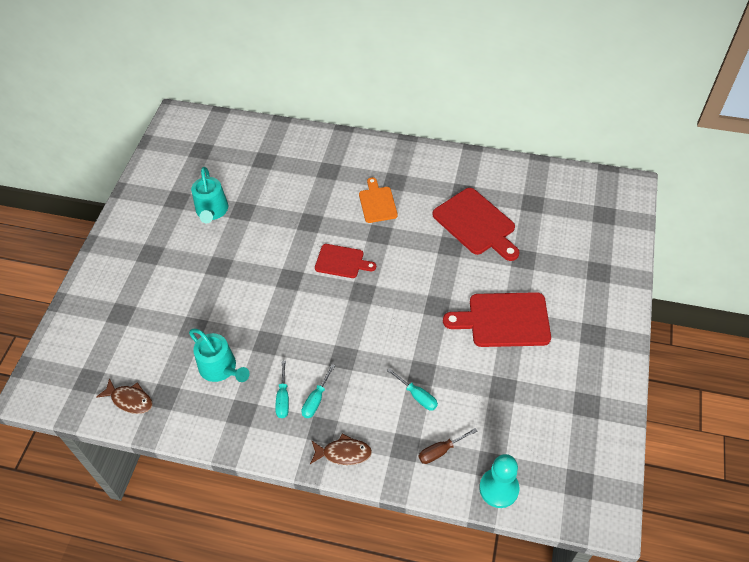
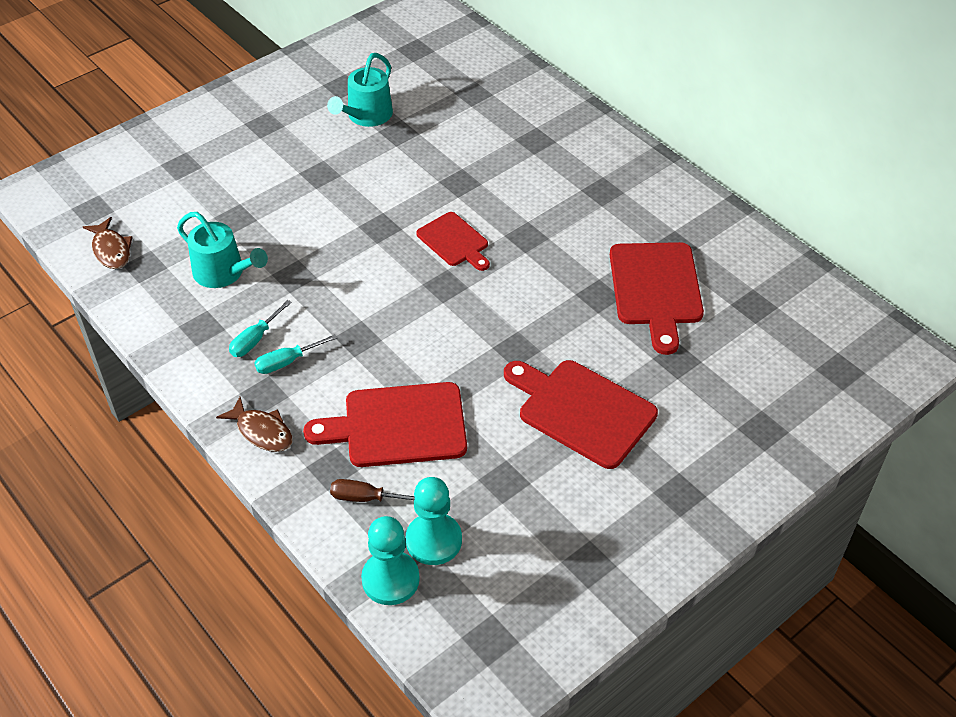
camera: 35 degrees right, 5 degrees down
(220, 368) = (223, 273): turquoise watering can -> turquoise watering can turned 45 degrees counterclockwise
(377, 203) = (557, 203): orange cutting board -> none
(417, 396) = (398, 426): turquoise screwdriver -> red cutting board
(499, 449) = (433, 540): none -> turquoise pawn

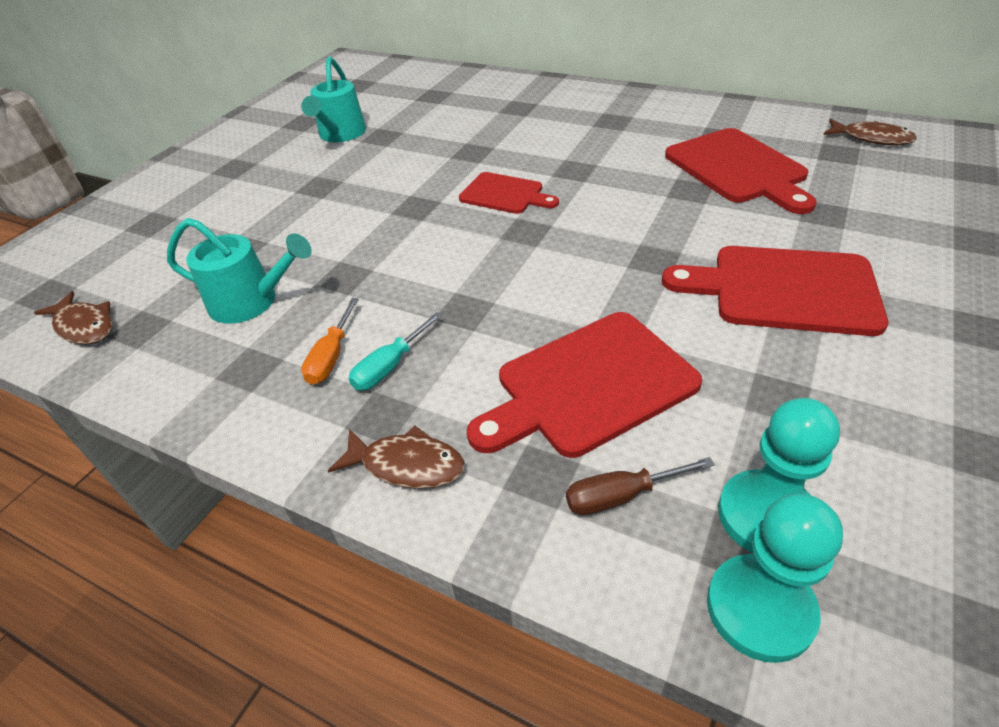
camera: 20 degrees left, 5 degrees down
(255, 339) = (332, 356): turquoise screwdriver -> orange screwdriver
(798, 301) = (871, 138): none -> brown fish

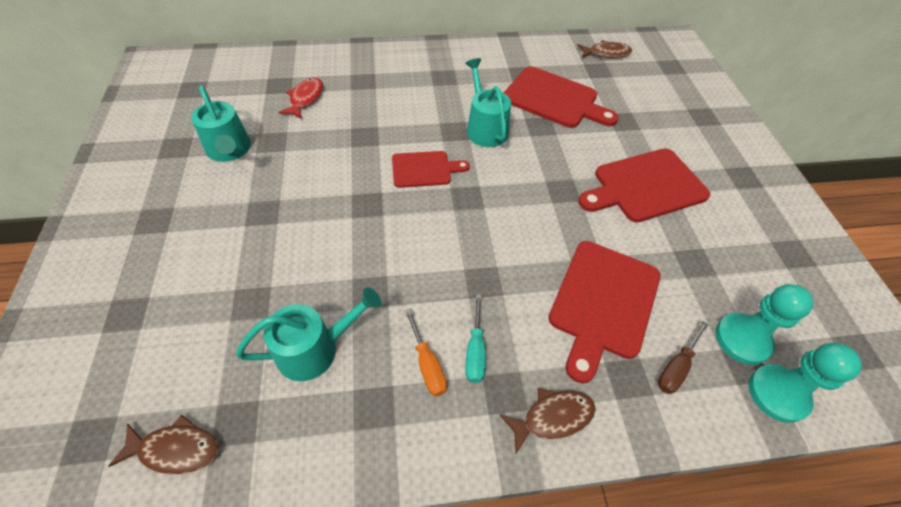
camera: 40 degrees left, 10 degrees up
(446, 110) = (305, 99): none -> red fish
(614, 176) = (485, 128): none -> turquoise watering can

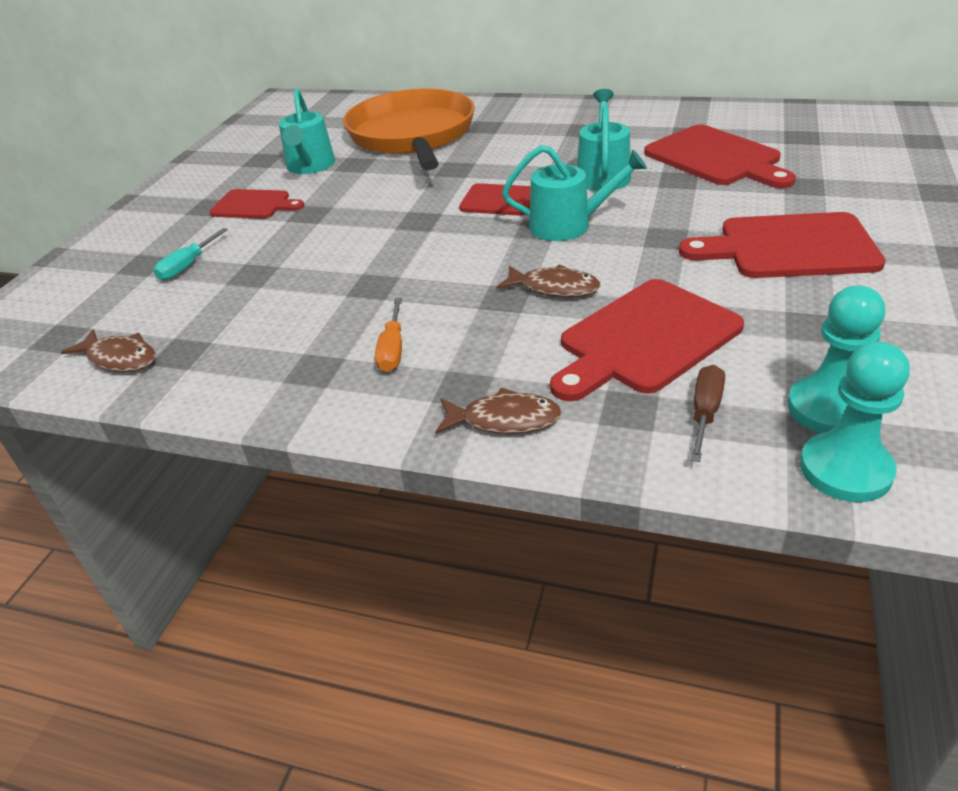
camera: 30 degrees right, 15 degrees down
(201, 210) = (254, 205): none -> red cutting board
(305, 99) = (412, 135): red fish -> orange pan
(315, 349) = (288, 317): turquoise watering can -> turquoise watering can (568, 225)
(475, 350) = (454, 349): turquoise screwdriver -> turquoise screwdriver (188, 266)
(606, 53) = (826, 122): brown fish -> brown fish (554, 288)
(676, 367) = (705, 413): brown screwdriver -> brown screwdriver turned 135 degrees clockwise

